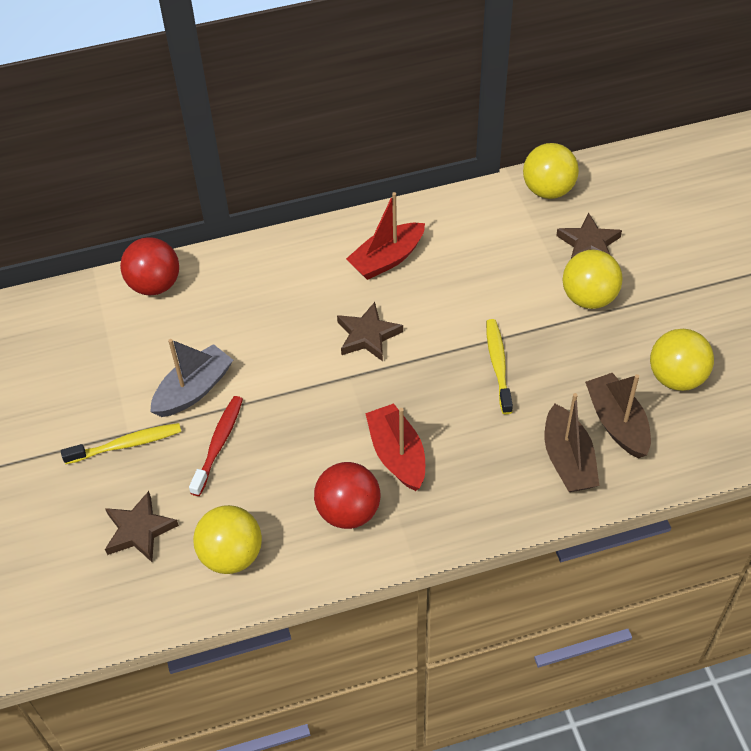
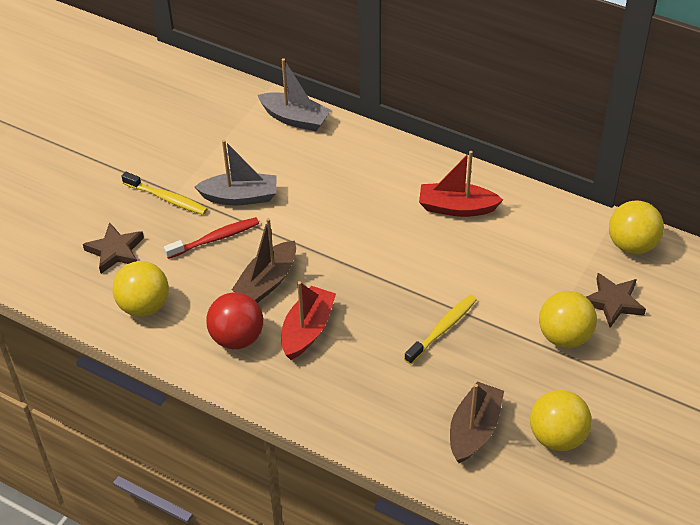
camera: 45 degrees right, 5 degrees down
(154, 285) = (295, 119): red ball -> grey boat
(367, 335) = (382, 245): brown star -> none
(568, 460) = (409, 423): brown boat -> brown boat (267, 281)

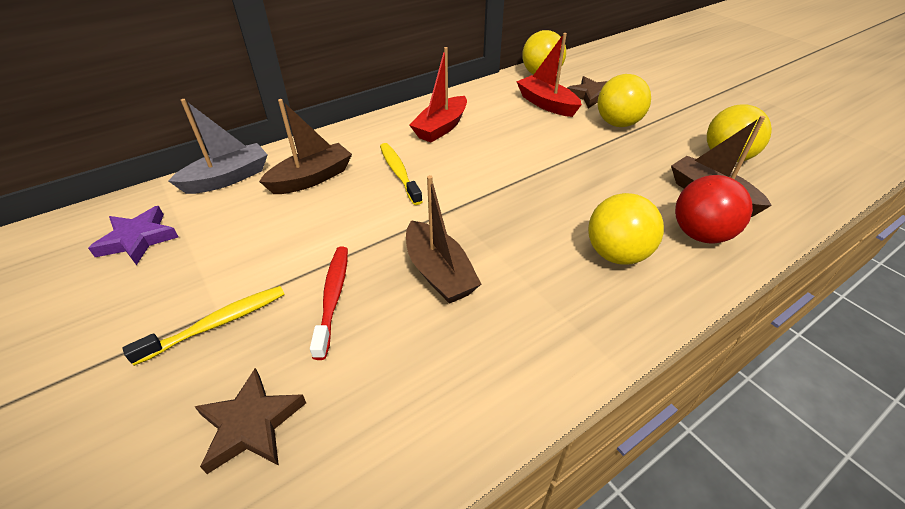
camera: 65 degrees left, 5 degrees down
(144, 306) = (390, 422): yellow ball -> yellow ball (616, 254)
(209, 118) = (138, 239): none -> purple star
(237, 338) = (512, 330): red ball -> red ball (700, 234)
(240, 197) = (289, 253): grey boat -> none
(307, 330) = (533, 263): red boat -> red boat (546, 104)
(325, 164) = (311, 178): none -> brown boat
(442, 329) = (579, 176): yellow toothbrush -> yellow toothbrush (399, 173)

